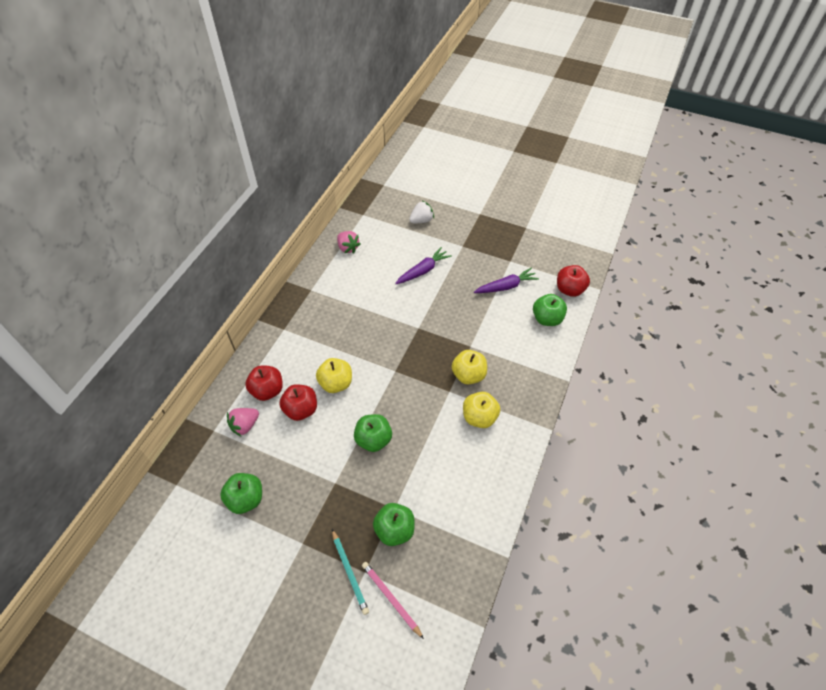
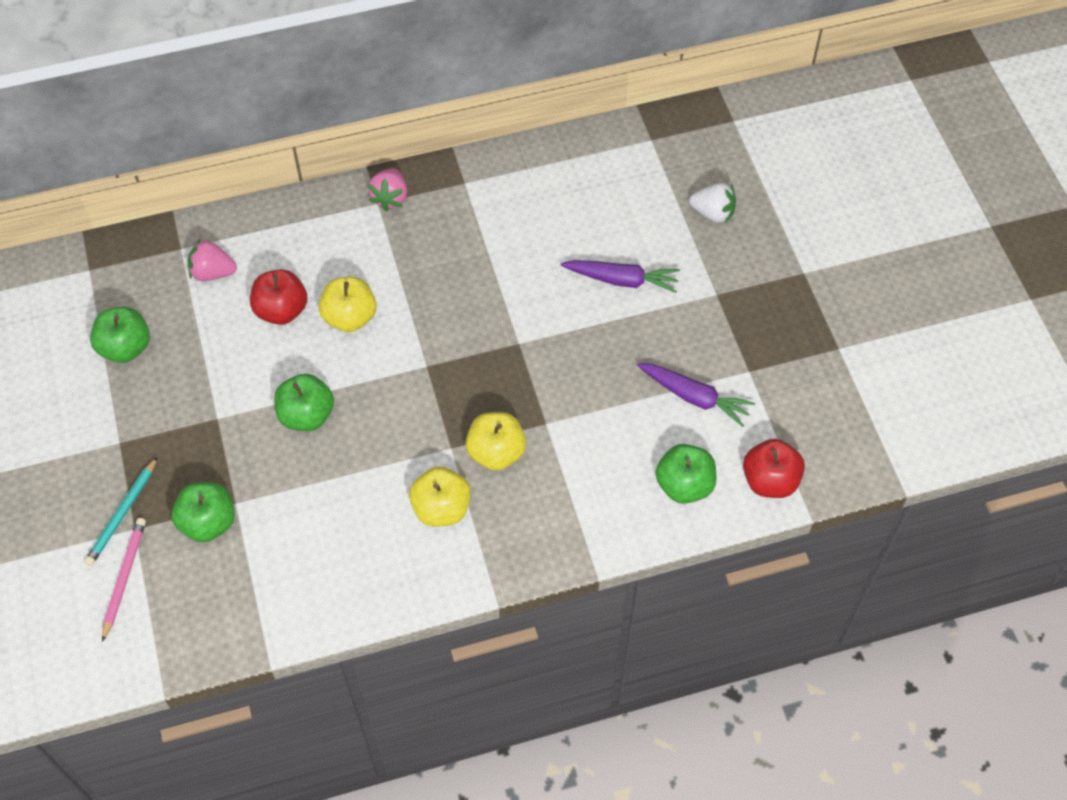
camera: 50 degrees right, 5 degrees up
(267, 390) = (277, 257): red apple -> none
(348, 248) = (574, 168): pink strawberry -> pink strawberry (390, 198)

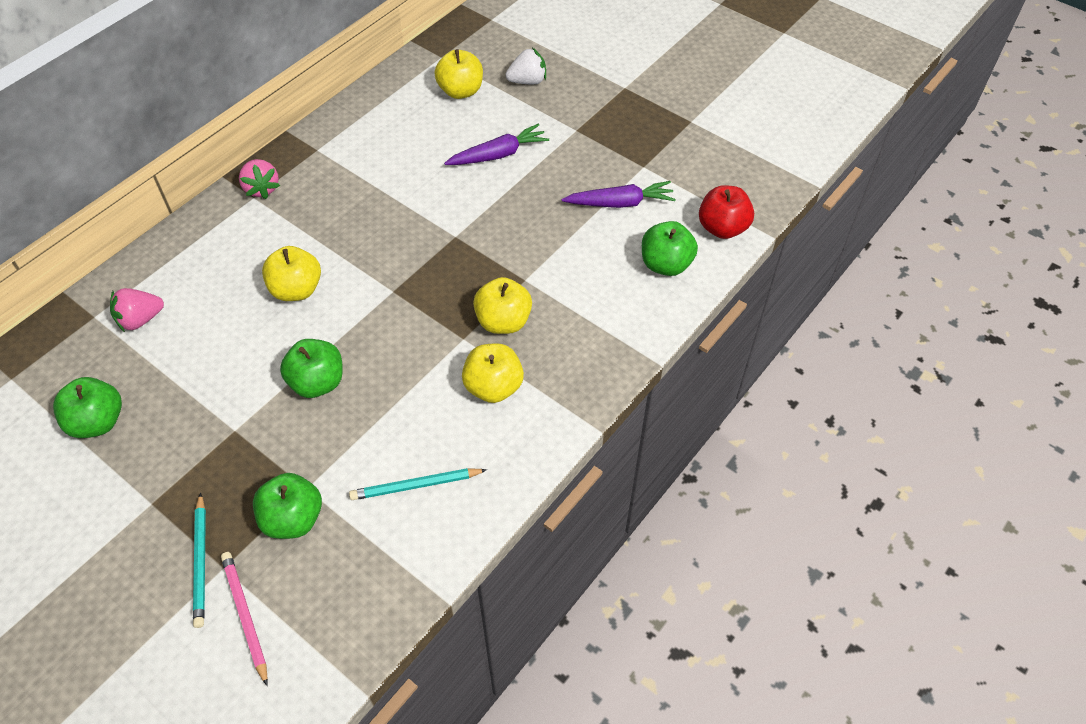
camera: 35 degrees left, 5 degrees down
(281, 310) = (229, 316): red apple -> none
(317, 555) = (416, 485): none -> turquoise pencil
(640, 190) = (461, 91): none -> yellow apple

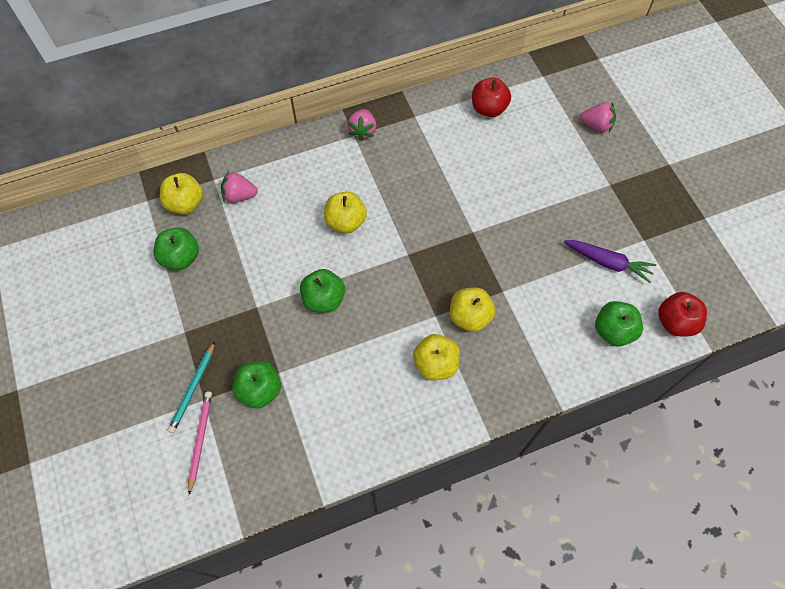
camera: 30 degrees right, 10 degrees up
(399, 110) = (488, 108): none -> red apple
(416, 485) = (346, 409): turquoise pencil -> none
(461, 91) = (541, 112): yellow apple -> yellow apple (185, 203)
(498, 154) = (540, 179): purple carrot -> none
(527, 81) = (596, 125): white strawberry -> pink strawberry

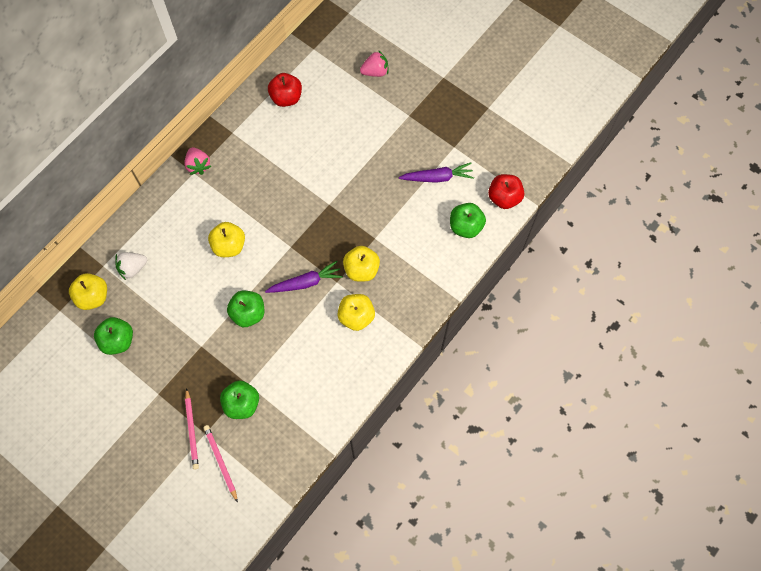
camera: 30 degrees left, 5 degrees up
(193, 388) = (192, 430): turquoise pencil -> pink pencil
(239, 196) = (133, 268): pink strawberry -> white strawberry
(402, 299) = (305, 282): none -> purple carrot

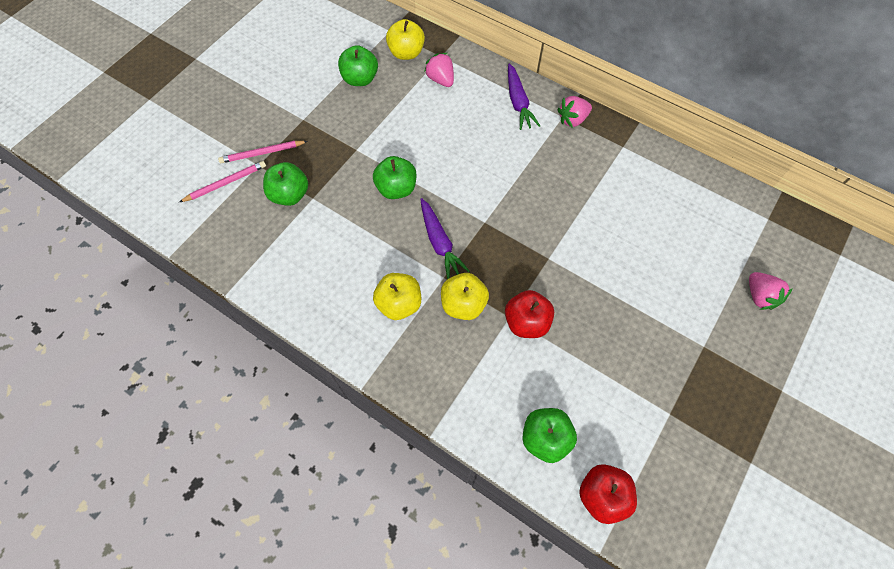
camera: 85 degrees right, 5 degrees down
(133, 268) = (441, 80): white strawberry -> pink strawberry
(229, 246) = (477, 160): yellow apple -> none
(286, 98) = (686, 196): red apple -> red apple (526, 322)
(437, 177) = (615, 393): purple carrot -> purple carrot (518, 102)

